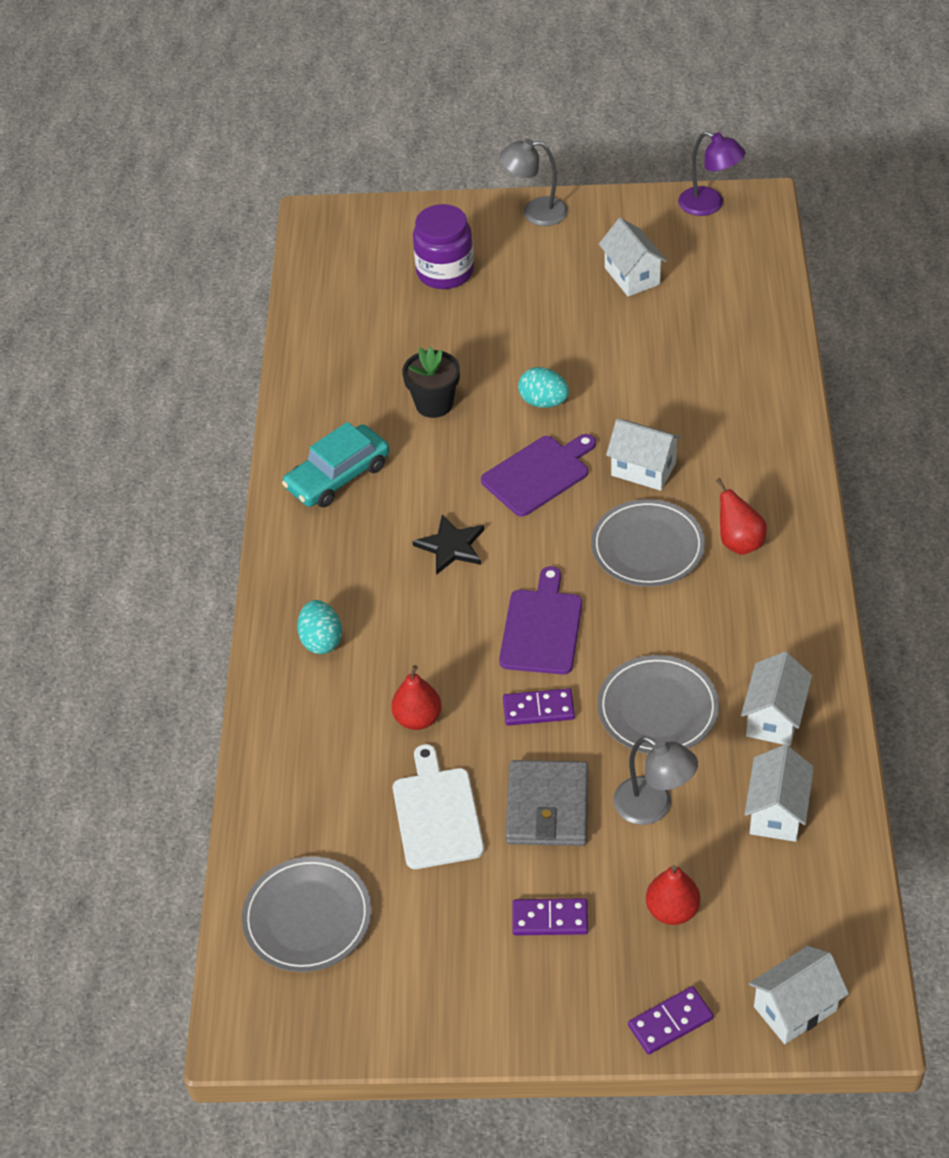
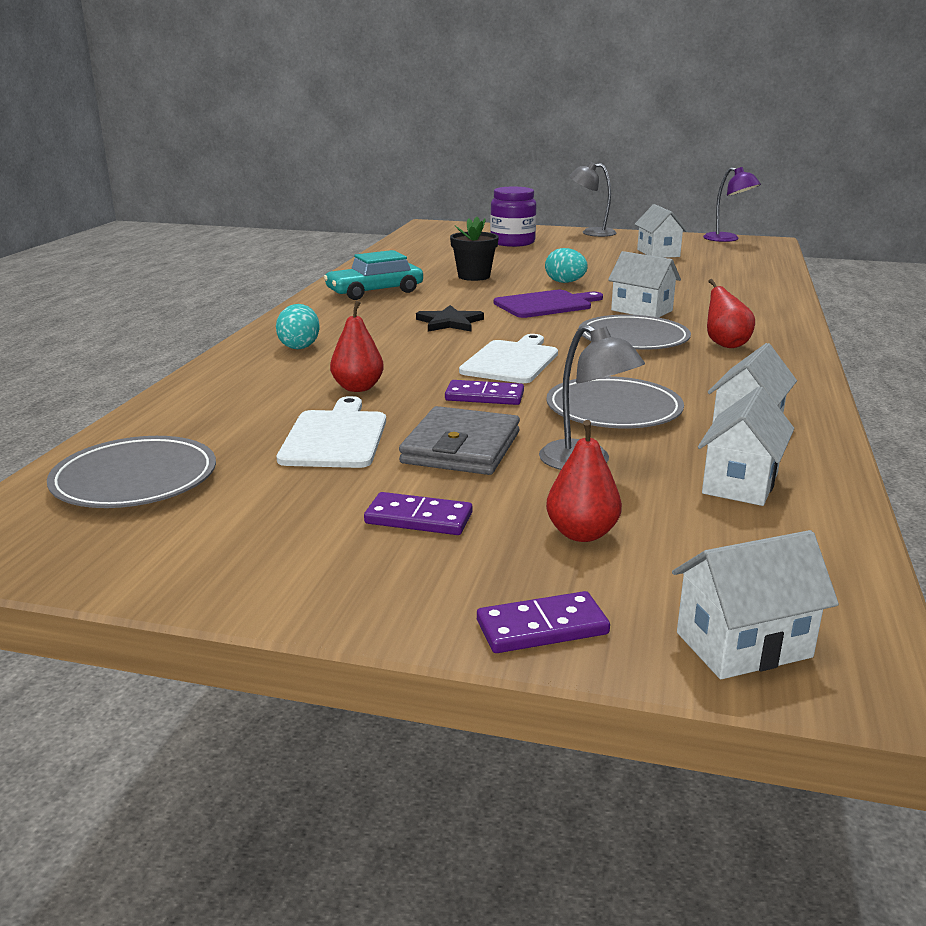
camera: 10 degrees right, 25 degrees down
(542, 628) = (512, 361): purple cutting board -> white cutting board

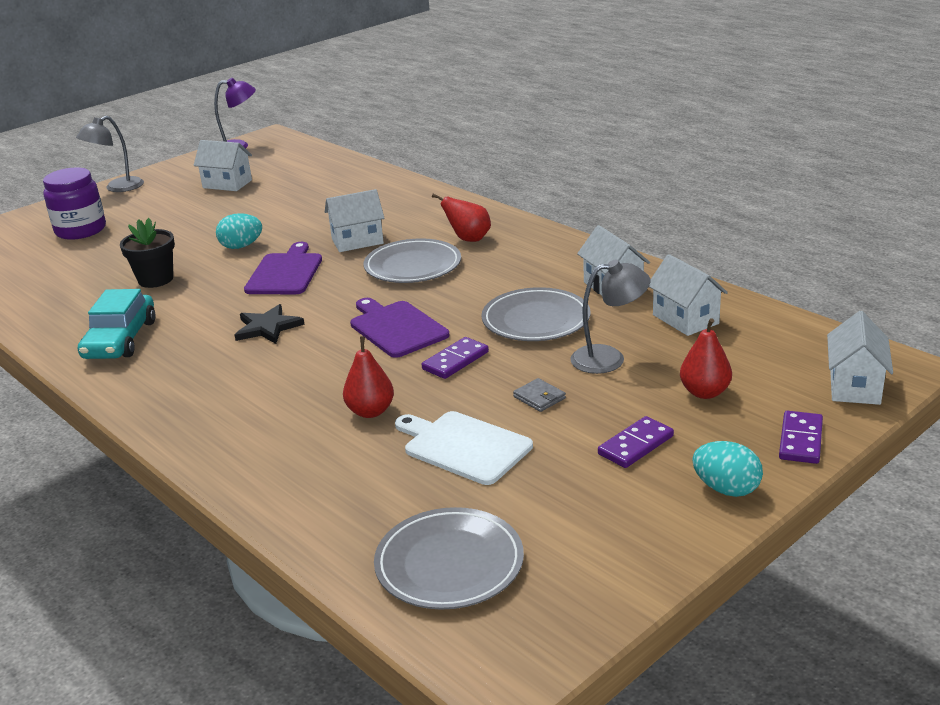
camera: 55 degrees left, 5 degrees up
(299, 346) = (226, 417): turquoise egg -> turquoise egg (726, 489)
(461, 448) = (539, 397): grey wallet -> grey wallet, size x0.46
(512, 361) = (396, 328): white cutting board -> purple cutting board

